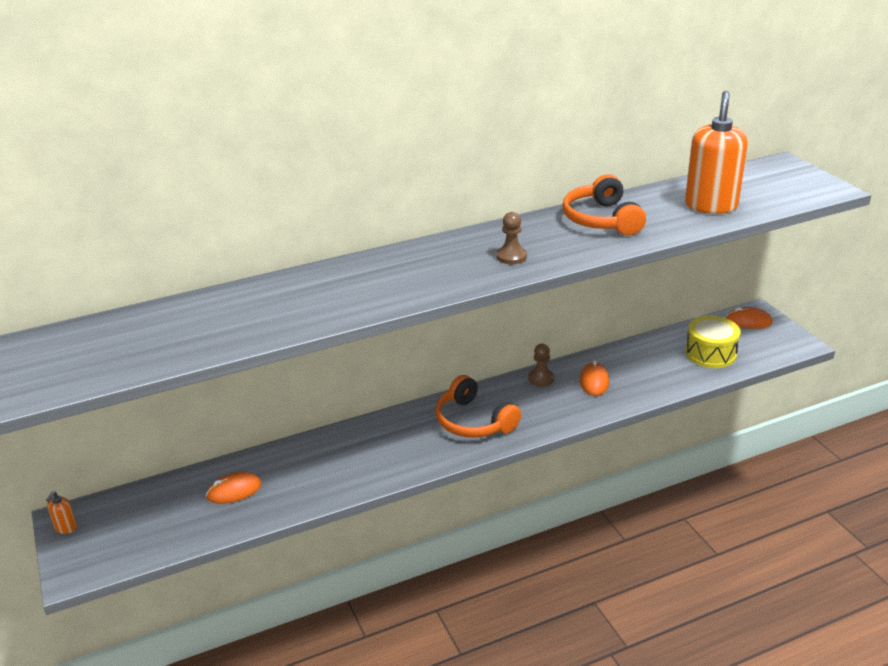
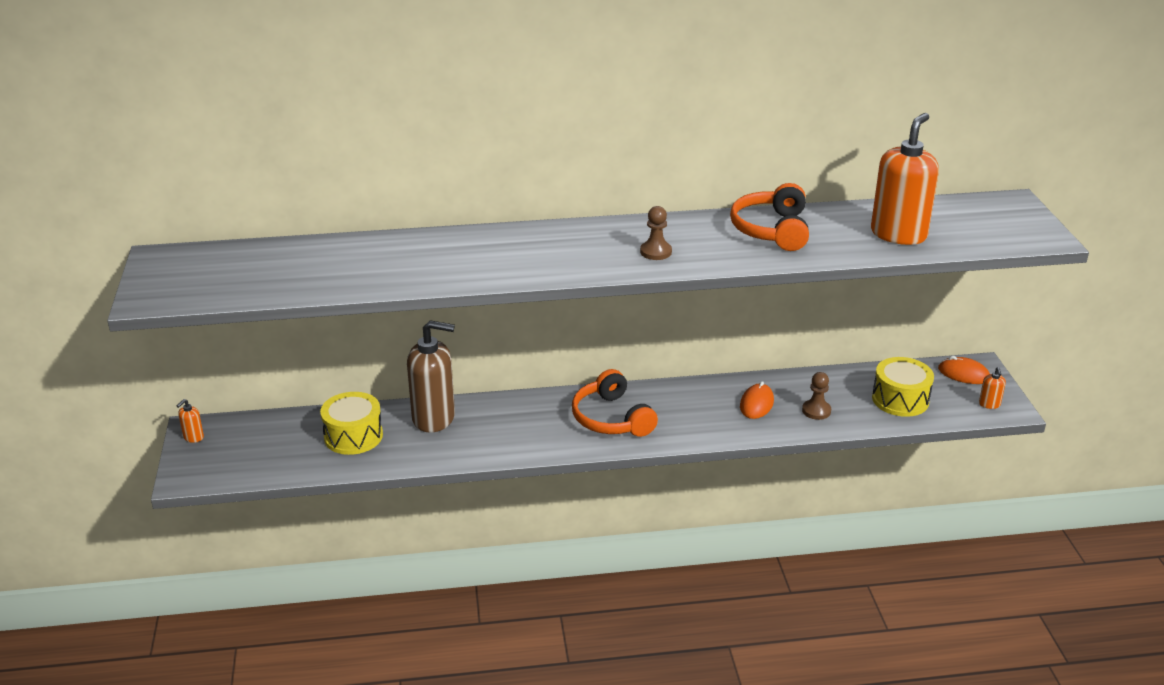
camera: 15 degrees right, 0 degrees up
(234, 491) = (353, 436): orange mouse -> yellow drum
(306, 456) = (434, 418): none -> brown soap dispenser
(541, 379) = (702, 390): brown pawn -> brown pawn (816, 411)
(783, 343) = (989, 404): none -> orange soap dispenser

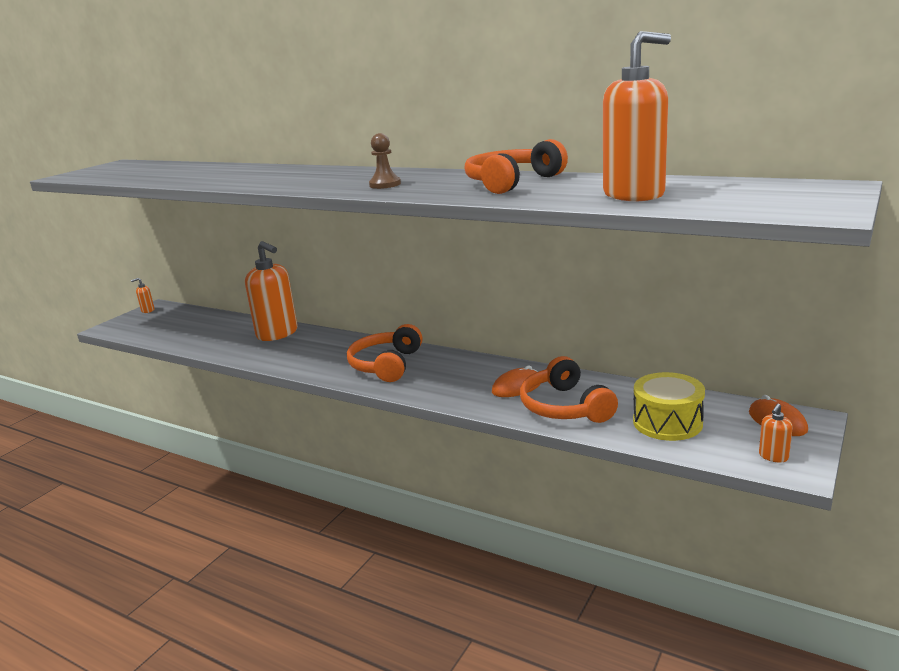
camera: 40 degrees right, 10 degrees down
(353, 436) = (218, 331): yellow drum -> none
(434, 418) = (277, 334): brown soap dispenser -> orange soap dispenser
(816, 411) = (564, 407): brown pawn -> orange headphones

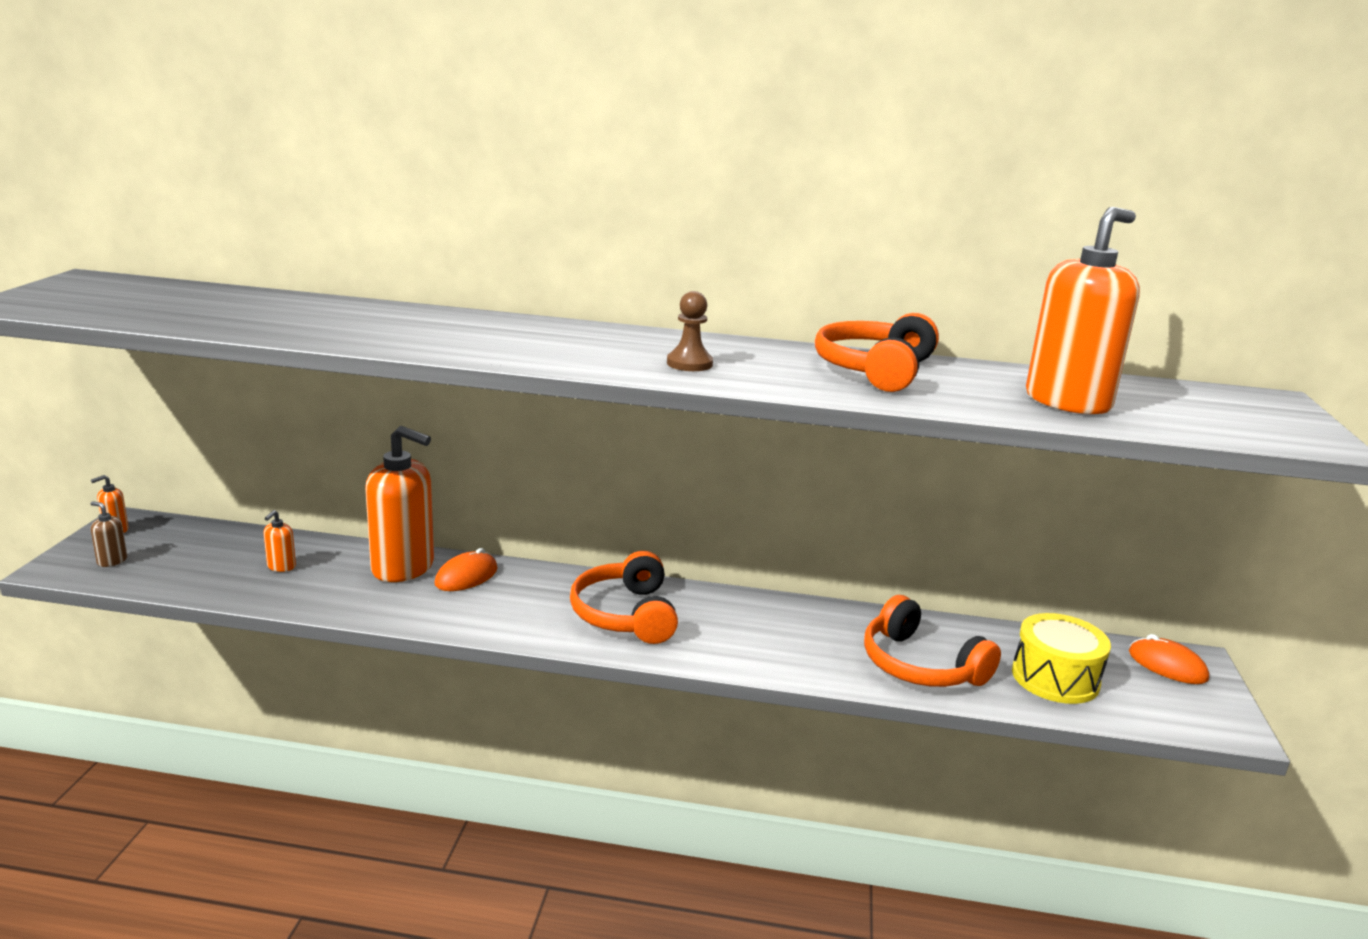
camera: 25 degrees left, 0 degrees up
(134, 325) = (112, 561): none -> brown soap dispenser
(517, 387) = (836, 639): orange mouse -> orange mouse (466, 576)
(773, 456) = (1198, 714): orange soap dispenser -> orange soap dispenser (281, 566)

